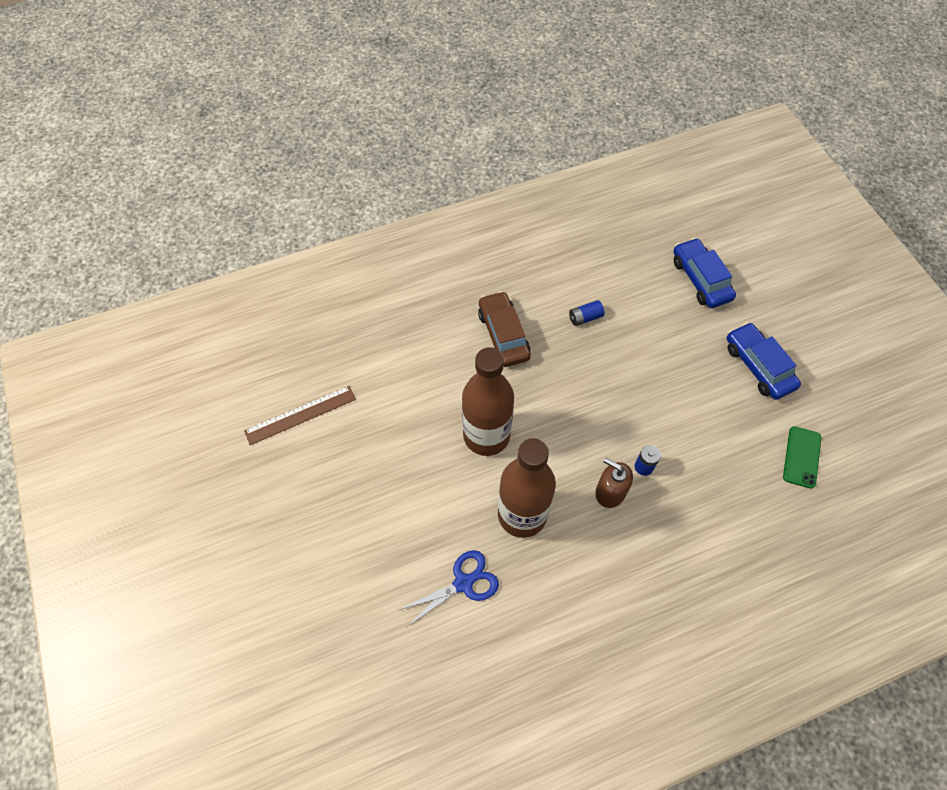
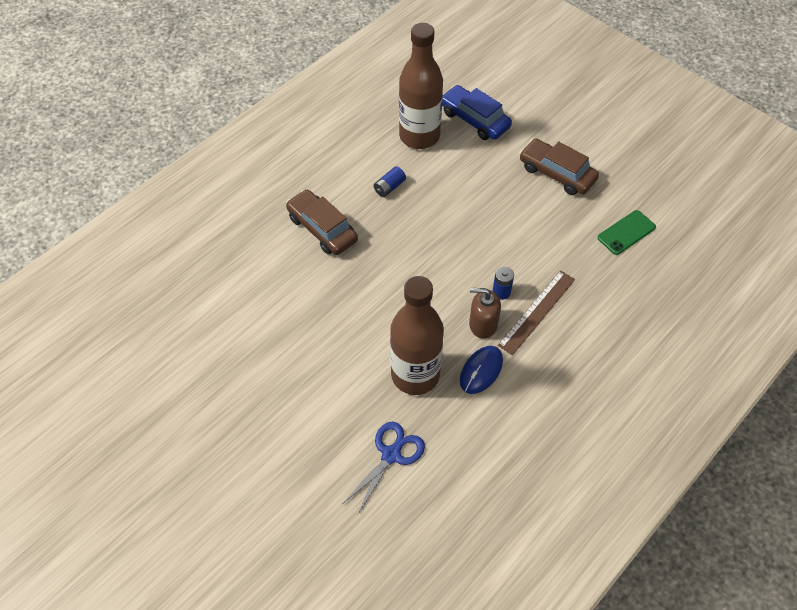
camera: 25 degrees left, 5 degrees down
(300, 415) = (160, 373): brown ruler -> brown ruler (537, 312)
(486, 436) = (349, 321): brown bottle -> brown bottle (419, 136)
(586, 538) = (481, 370): none -> blue mouse
(758, 366) = (557, 173): blue car -> brown car
(802, 457) = (626, 232): green phone -> green phone turned 60 degrees clockwise

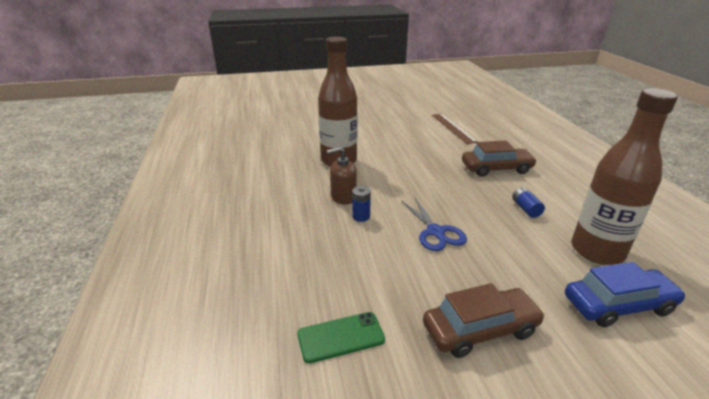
camera: 125 degrees right, 25 degrees down
(391, 455) = (302, 140): blue scissors -> blue scissors (435, 232)
(481, 370) = (310, 182): blue mouse -> none
(483, 324) = (343, 197): brown soap dispenser -> brown soap dispenser turned 150 degrees counterclockwise
(537, 312) = (323, 225): brown ruler -> brown ruler (453, 128)
(626, 232) = (340, 337): green phone -> green phone turned 75 degrees clockwise

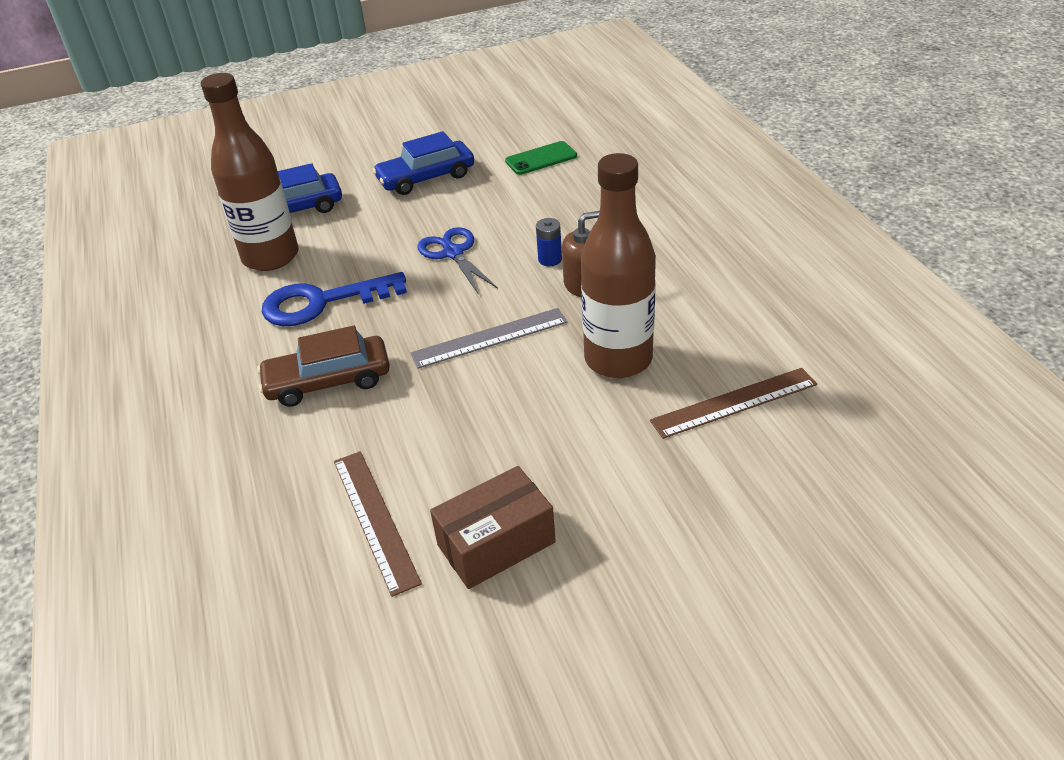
camera: 175 degrees right, 10 degrees up
(295, 142) = (734, 402): none -> brown ruler
(405, 120) = (496, 543): none -> brown box
(407, 177) = (489, 338): none -> grey ruler
(480, 330) = (426, 178): brown car -> blue car
(526, 209) = (322, 302): blue battery -> blue key

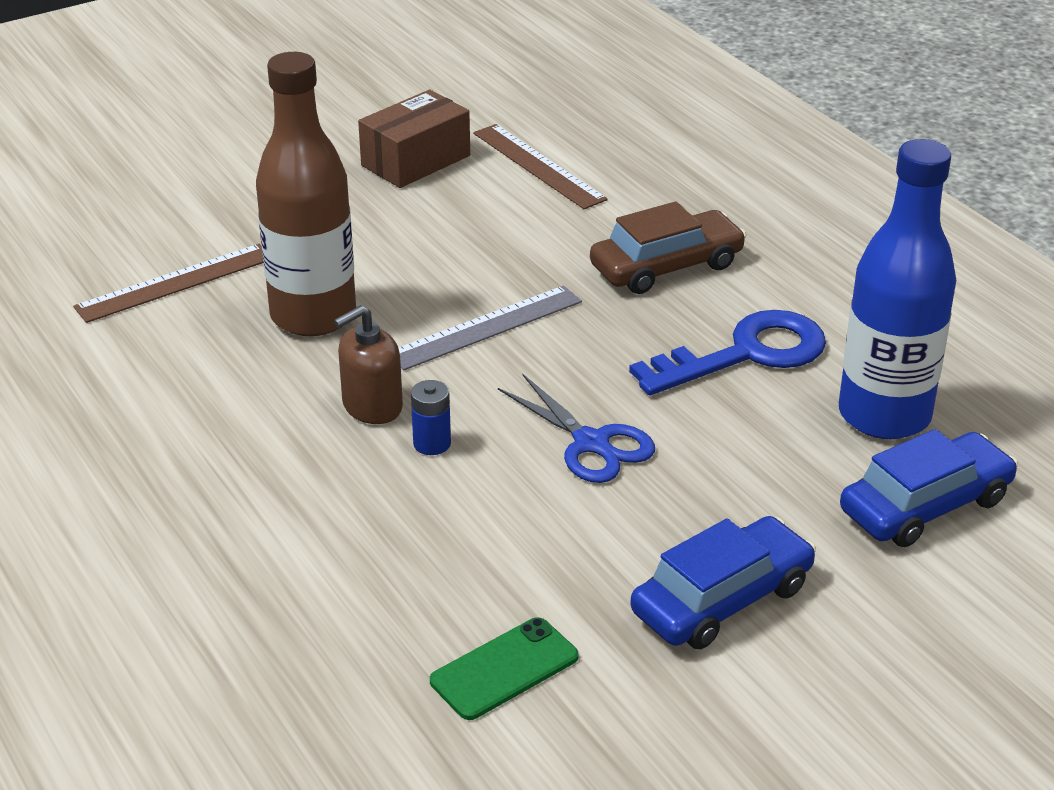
camera: 165 degrees right, 5 degrees down
(270, 257) = (884, 415): brown bottle -> blue bottle

